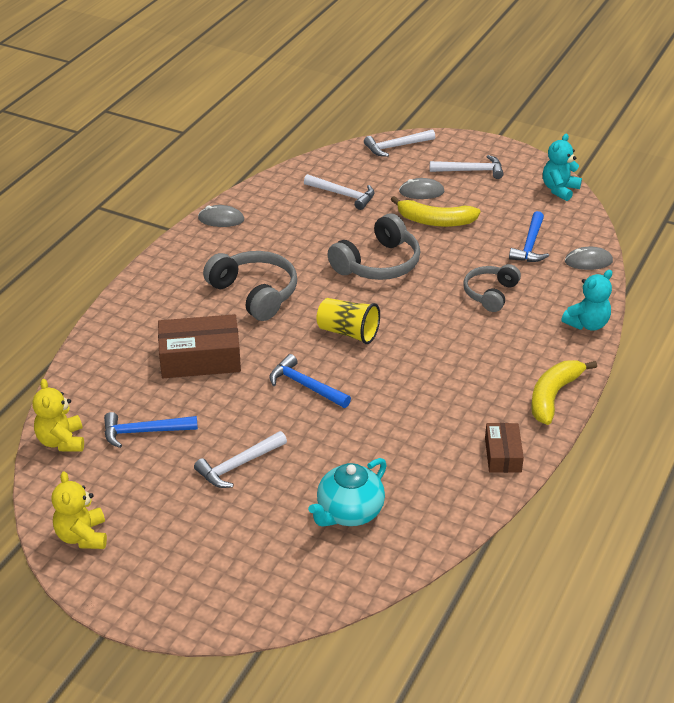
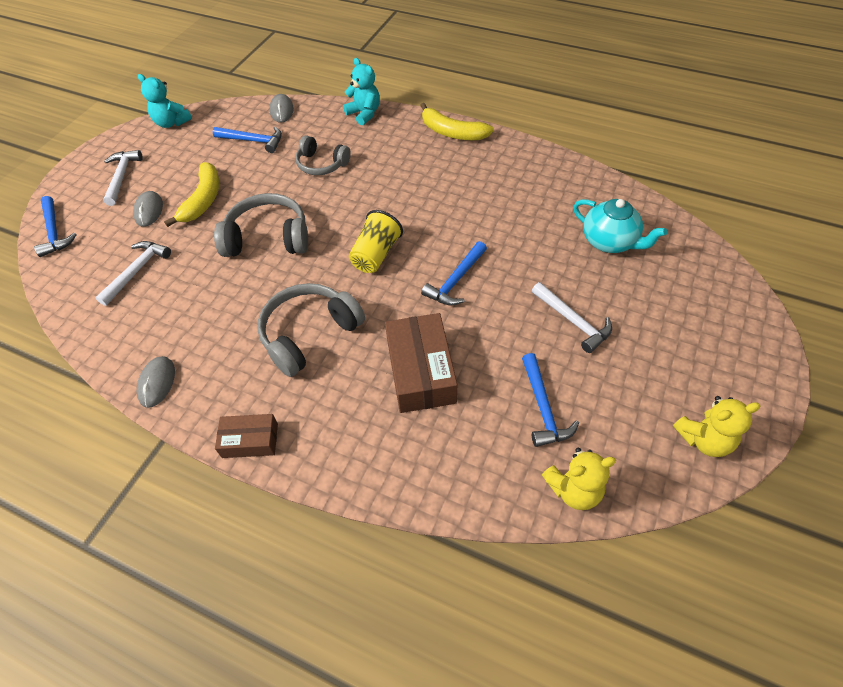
camera: 90 degrees left, 15 degrees up
(378, 264) = (268, 238): grey headphones -> grey headphones turned 45 degrees counterclockwise
(396, 147) = (54, 232): white hammer -> blue hammer
(503, 455) = (523, 158): brown box -> brown box (250, 440)

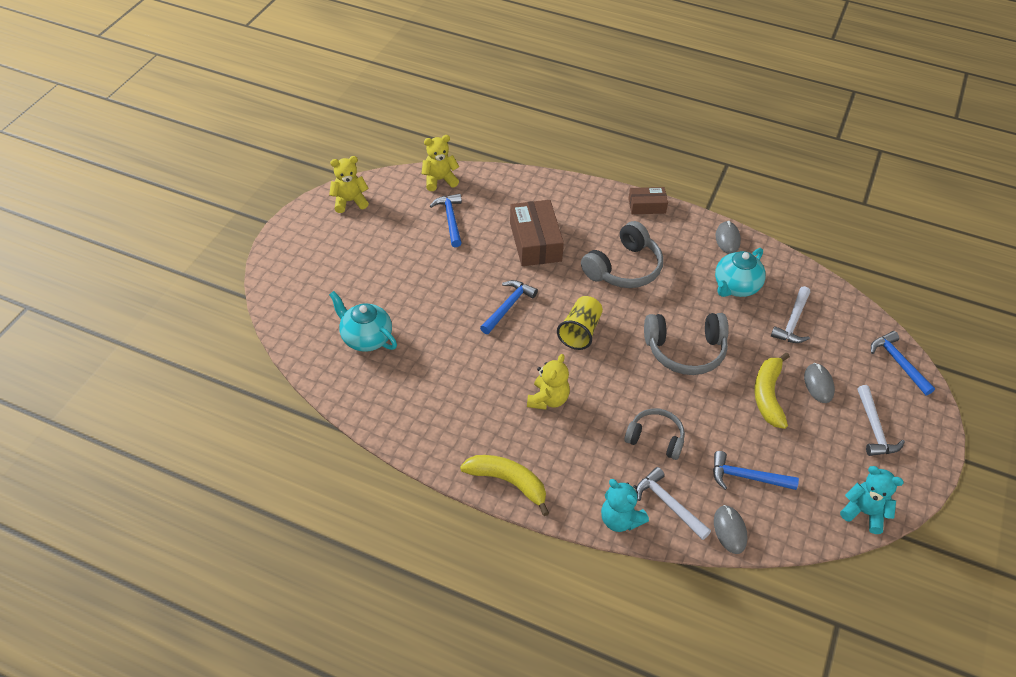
camera: 175 degrees right, 5 degrees down
(180, 312) = (735, 287): none -> turquoise teapot
(415, 191) = (548, 399): none -> yellow teddy bear
(573, 321) = (416, 273): white hammer -> white hammer (668, 504)

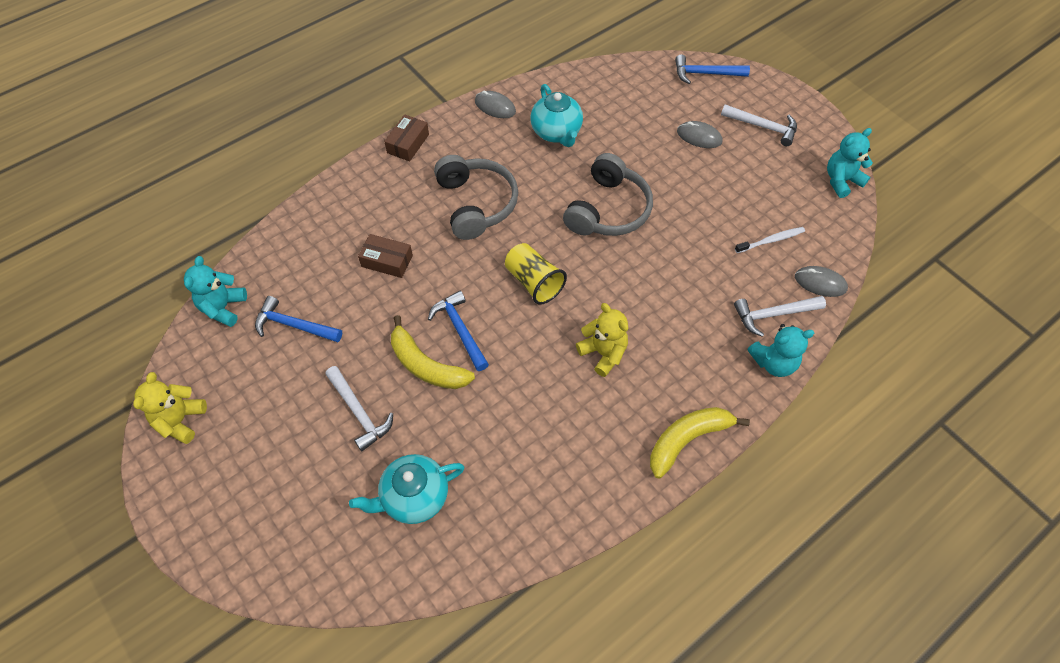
camera: 60 degrees left, 10 degrees up
(439, 180) = (223, 307): yellow teddy bear -> turquoise teddy bear
(535, 242) = (387, 261): brown box -> brown box, size x0.58
(655, 438) = (696, 287): grey headphones -> none
(747, 477) = (771, 240): blue hammer -> white toothbrush
(768, 395) = (692, 177): yellow banana -> yellow banana (426, 365)
(793, 322) = (622, 115): white hammer -> white hammer (359, 412)

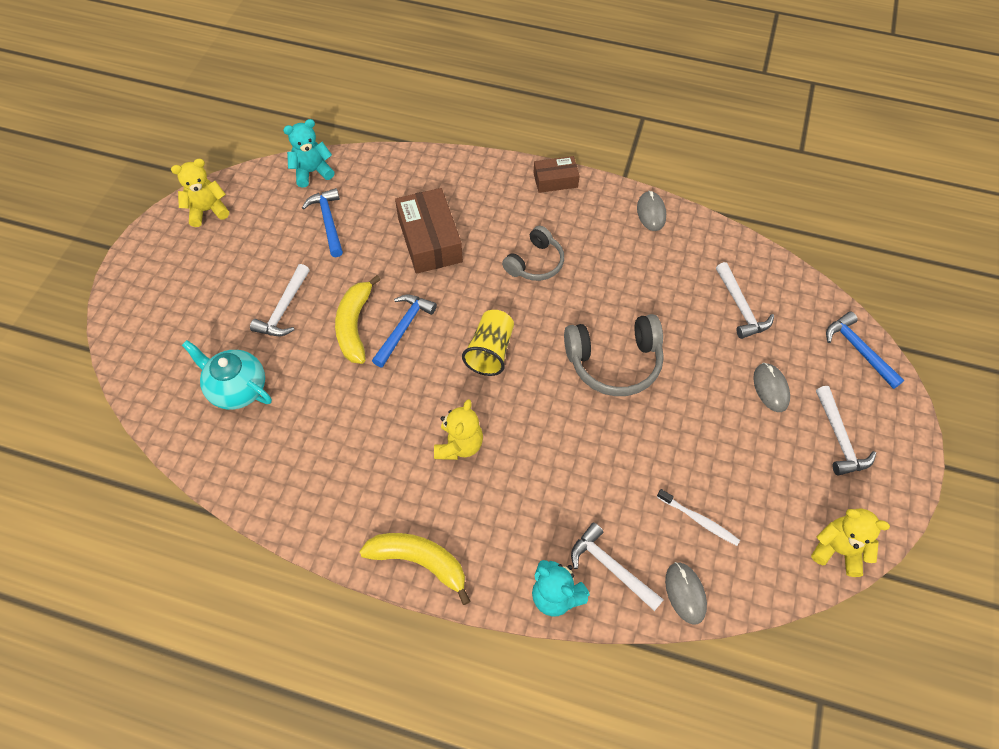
camera: 55 degrees right, 0 degrees up
(387, 261) = (430, 240): brown box -> brown box, size x1.72
(476, 204) = (535, 263): grey headphones -> grey headphones, size x0.65
(556, 132) = (665, 273): turquoise teapot -> none
(622, 110) = (741, 307): none -> white hammer
(841, 181) = (838, 550): turquoise teddy bear -> yellow teddy bear

